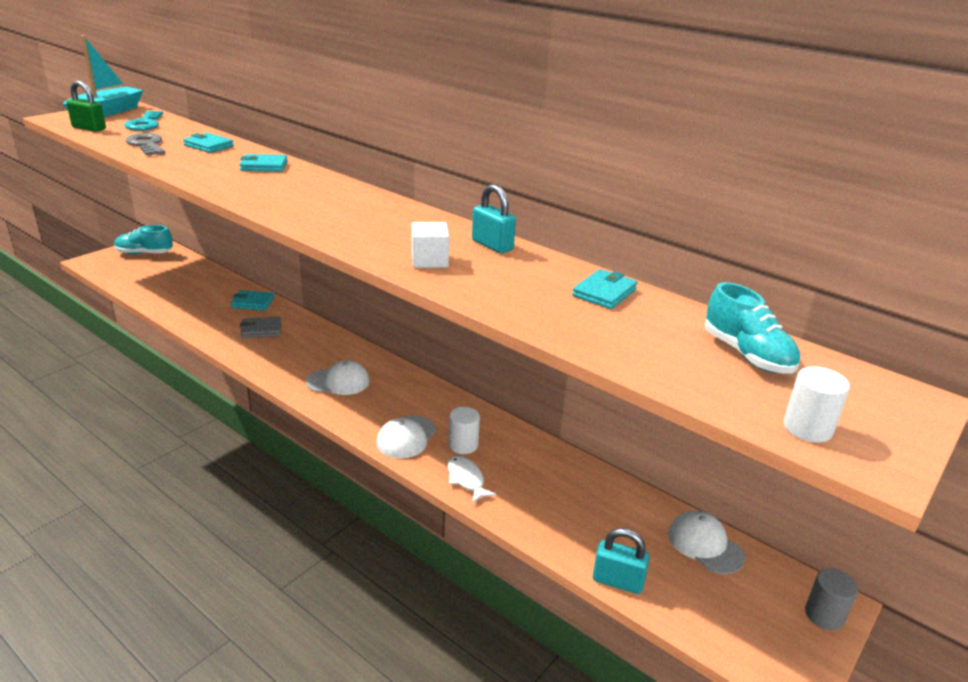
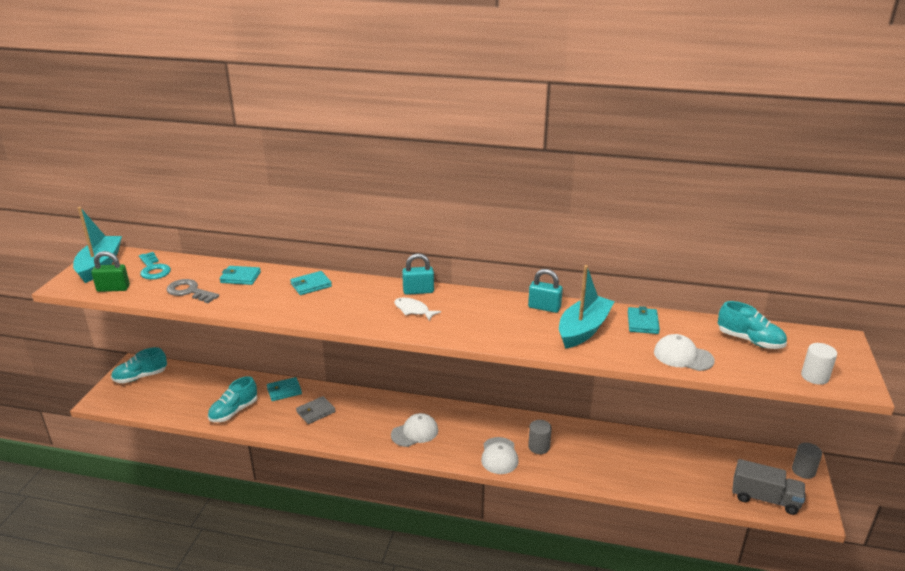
camera: 25 degrees left, 0 degrees up
(188, 305) = (234, 411): none -> turquoise shoe
(429, 261) = (523, 333): white cube -> none
(463, 445) = (539, 447): white cylinder -> grey cylinder
(466, 479) = (562, 470): white fish -> white fish (413, 310)
(512, 278) = (583, 329): none -> turquoise boat
(618, 581) = (696, 497): turquoise padlock -> turquoise padlock (418, 291)
(705, 545) = (721, 455): white cap -> white cap (683, 356)
(724, 626) = (765, 498): none -> grey truck

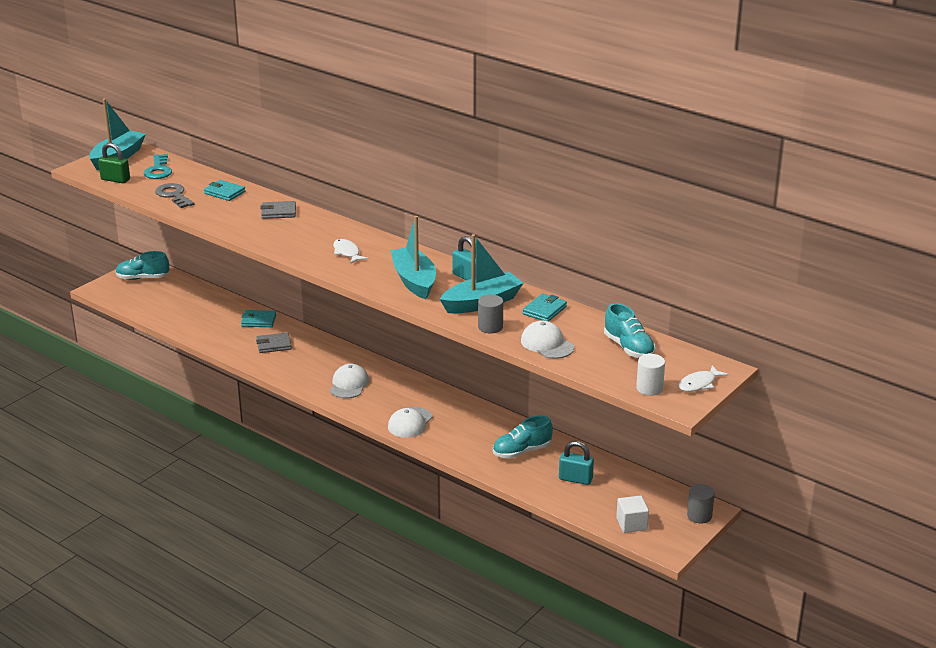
camera: 25 degrees right, 0 degrees up
(234, 411) = (203, 326): turquoise shoe -> turquoise shoe (521, 451)
(311, 285) = (278, 212): turquoise wallet -> grey wallet
(415, 432) = (349, 384): white cap -> white cap turned 75 degrees counterclockwise
(418, 291) = (367, 238): turquoise padlock -> turquoise padlock (575, 479)
(502, 323) = (414, 281): none -> turquoise boat
(539, 447) = (454, 426): grey cylinder -> grey cylinder (490, 327)
(765, 498) = (631, 524): grey truck -> white cube
(844, 360) = (699, 384): none -> white fish

